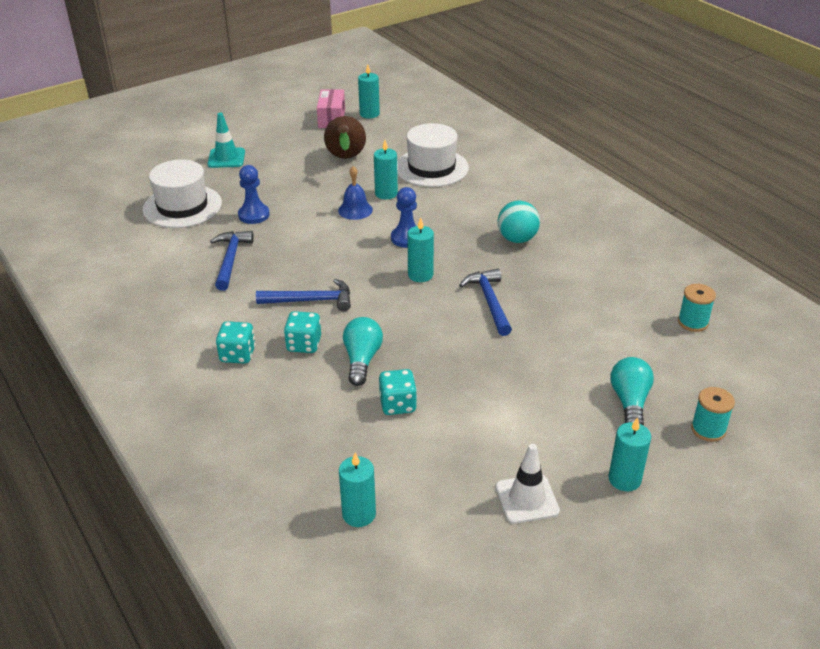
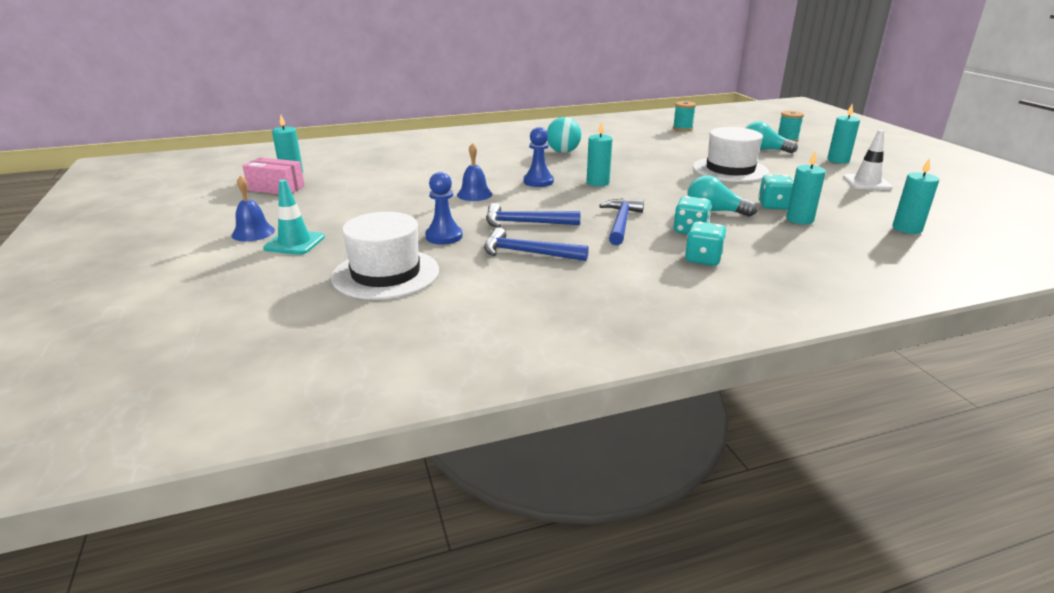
camera: 75 degrees left, 10 degrees down
(240, 138) = (253, 232): none -> blue bell
(346, 159) = (371, 190): brown pear -> none
(386, 193) = (456, 181): turquoise candle -> turquoise candle (799, 219)
(431, 168) = (427, 163): white hat -> white hat (730, 170)
(489, 301) = (644, 167): blue hammer -> blue hammer (525, 223)

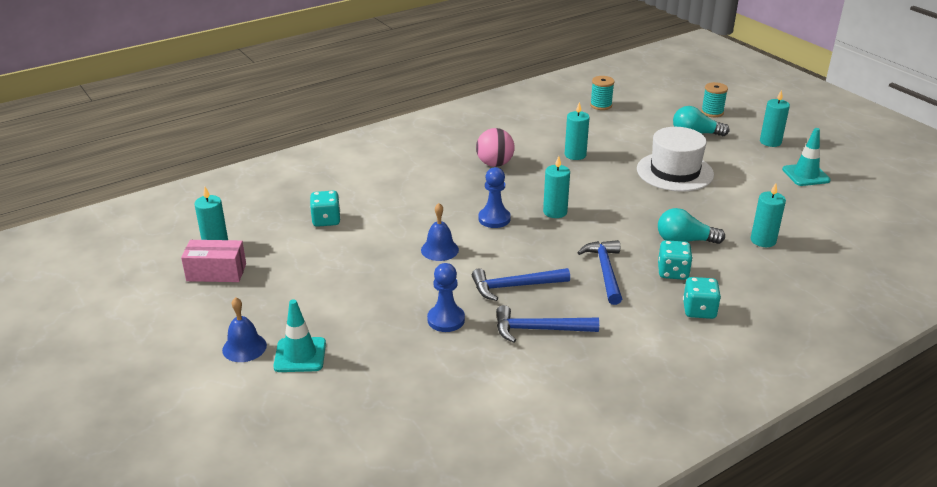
camera: 15 degrees left, 5 degrees up
(386, 274) = (421, 382): white hat -> none
(563, 152) = (494, 164): turquoise ball -> pink ball
(773, 206) = (734, 223): turquoise dice -> turquoise dice (326, 220)
(867, 183) = (805, 175): white traffic cone -> turquoise traffic cone
(907, 228) = (856, 239): turquoise candle -> turquoise candle (575, 155)

